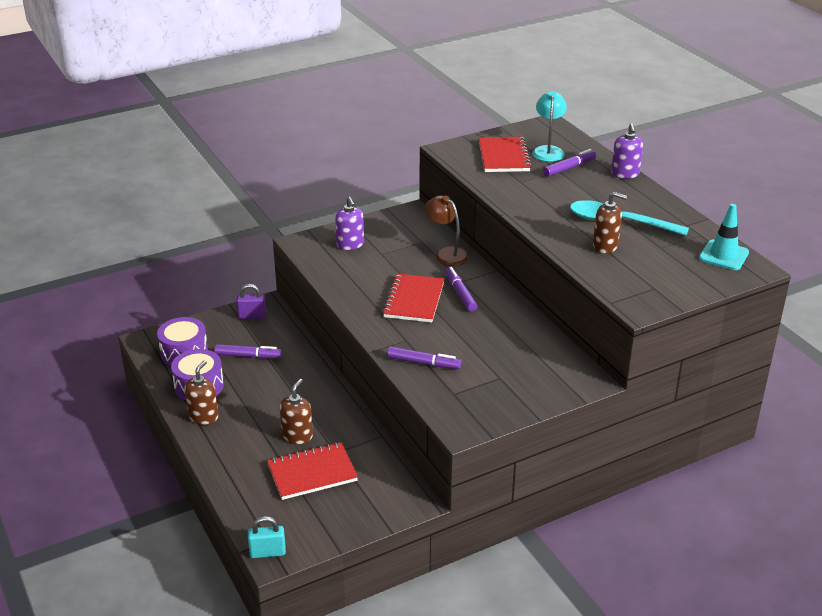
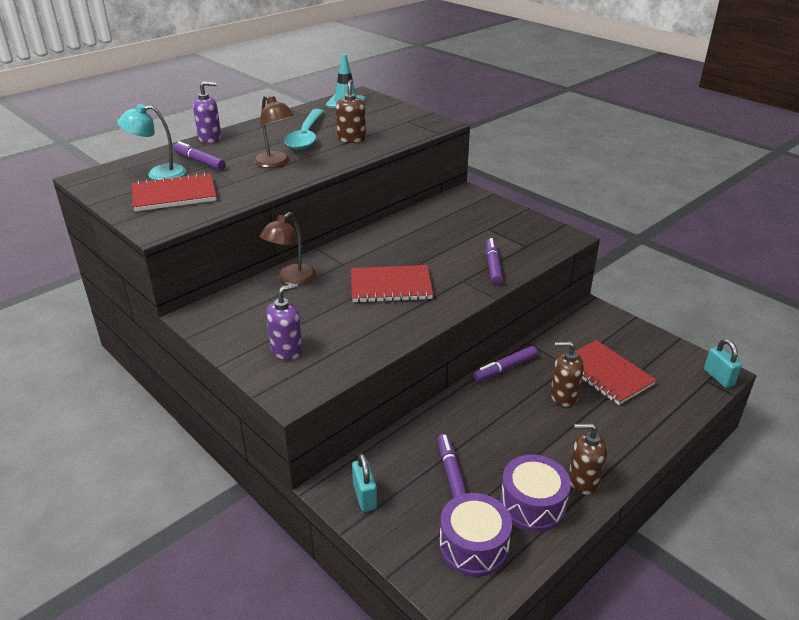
camera: 105 degrees left, 0 degrees up
(252, 316) = (364, 496): purple padlock -> turquoise padlock
(460, 293) = (366, 262): purple marker -> purple marker (505, 368)
(554, 202) = (276, 163): none -> brown lamp

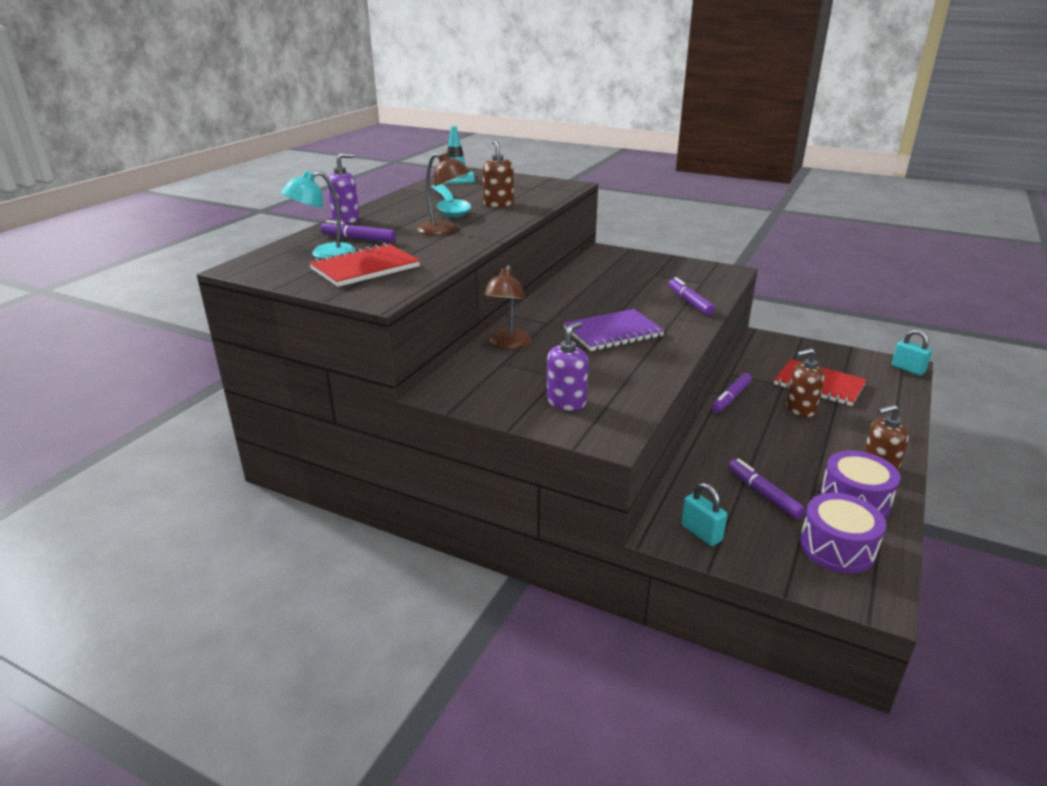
camera: 20 degrees left, 5 degrees down
(391, 286) = (613, 333): red notebook -> purple notebook

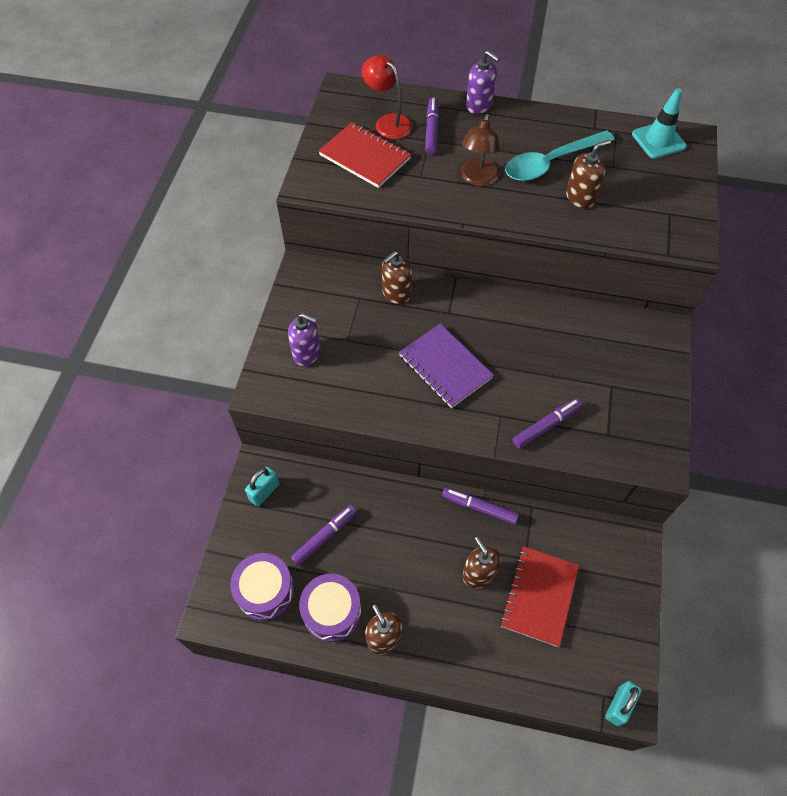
camera: 75 degrees right, 30 degrees up
(324, 254) = (388, 122): turquoise lamp -> red lamp
(508, 344) = (396, 293): brown lamp -> brown soap dispenser

